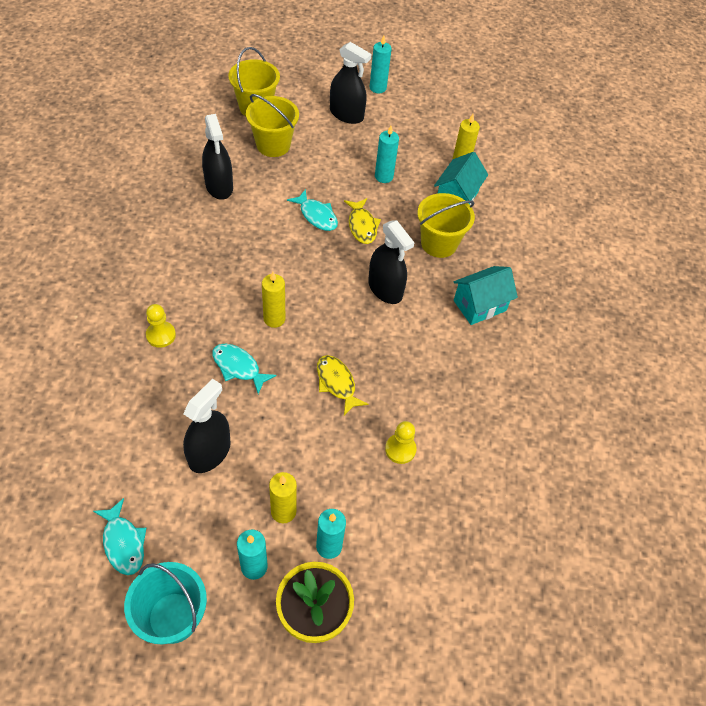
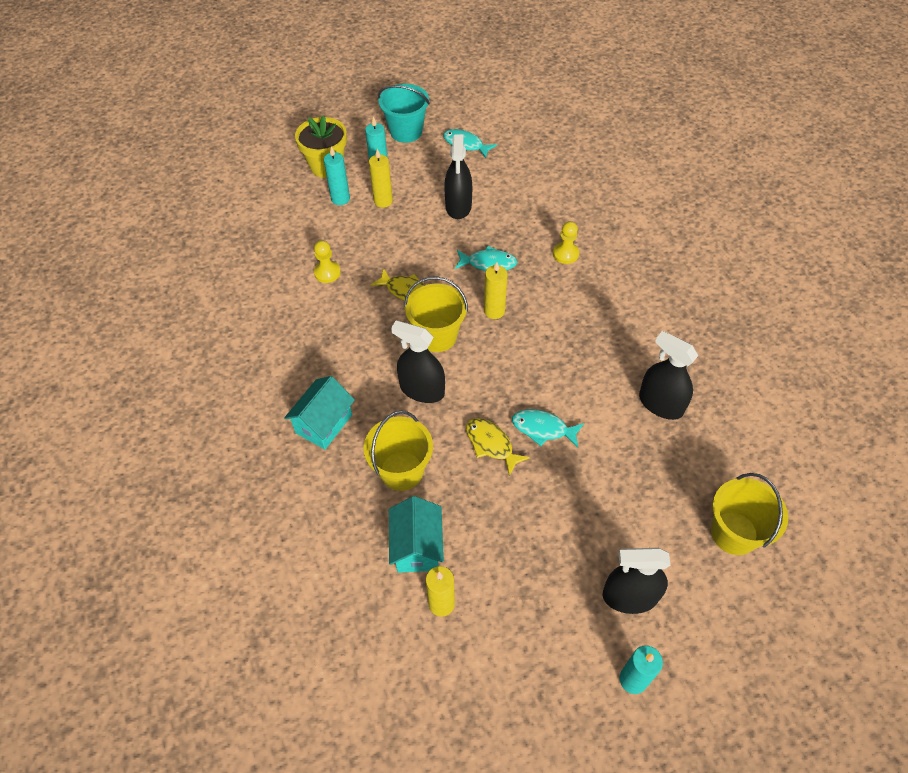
camera: 155 degrees right, 0 degrees up
(273, 145) = (663, 490): yellow bucket -> yellow bucket (437, 336)
(384, 176) = (515, 524): turquoise candle -> none

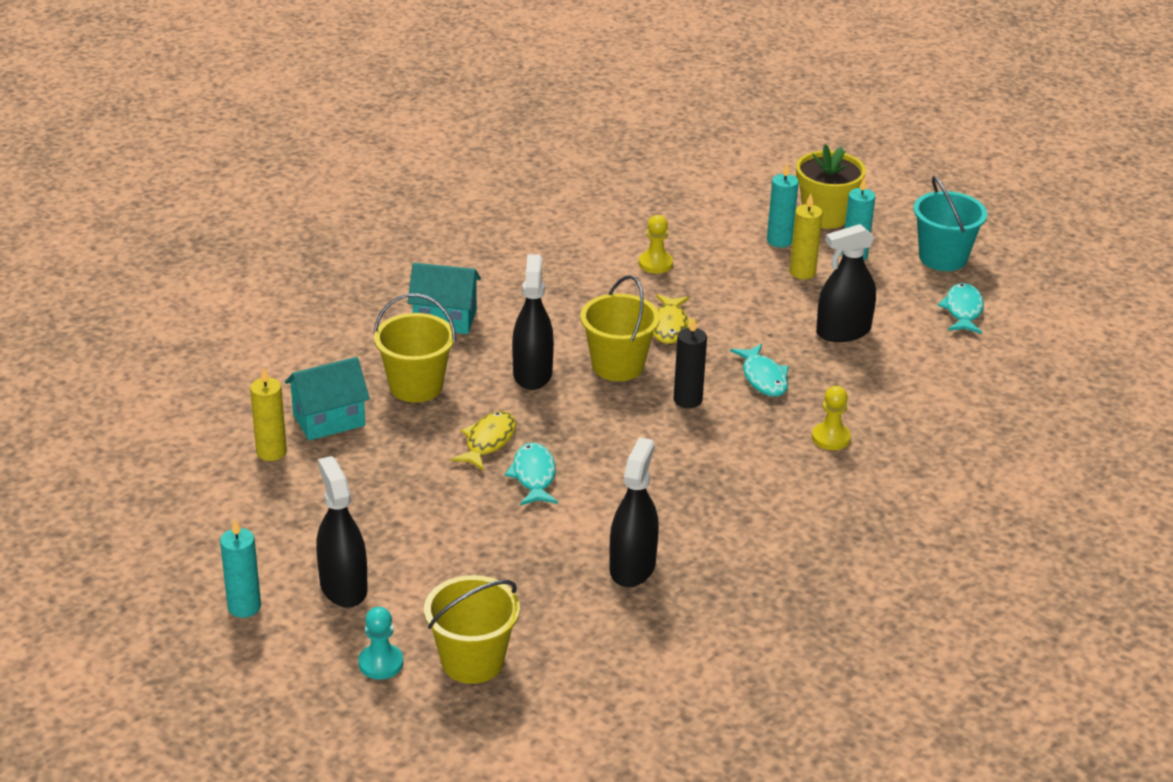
camera: 65 degrees right, 20 degrees down
(494, 311) = (687, 400): yellow candle -> black candle
(723, 595) = (381, 663): none -> turquoise pawn

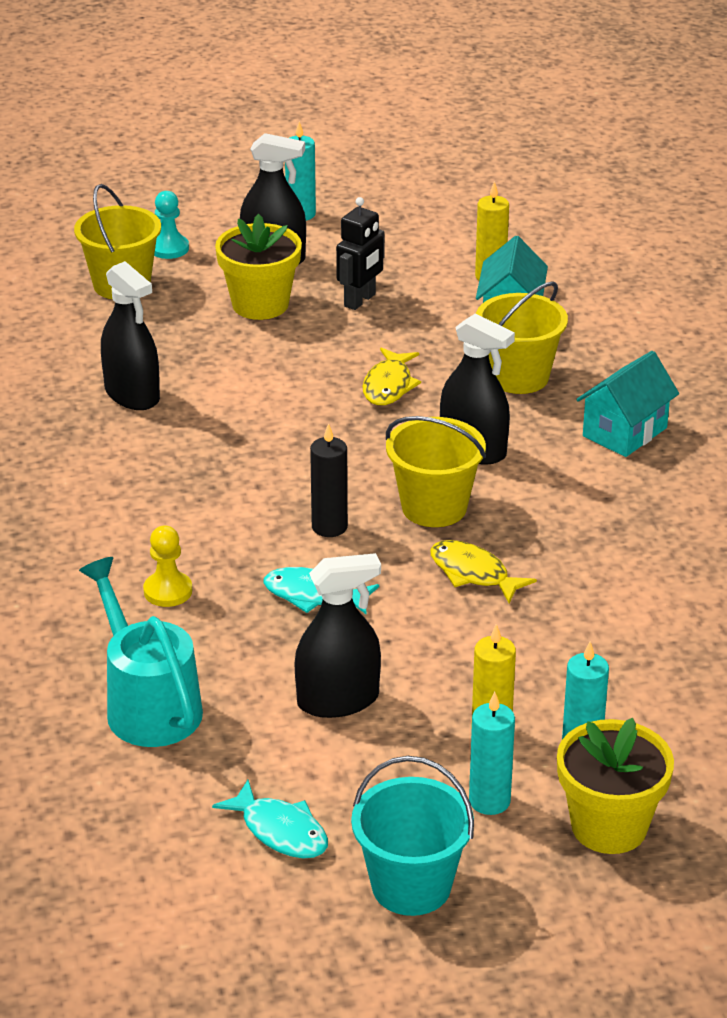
camera: 125 degrees right, 0 degrees up
(372, 506) = (360, 300): none -> black robot
(429, 560) = (260, 304): none -> yellow flower pot
(488, 441) = (389, 385): yellow fish -> yellow fish turned 45 degrees clockwise
(533, 476) = (311, 391): turquoise fish -> none
(655, 263) = (614, 620): yellow pawn -> none
(843, 331) = (338, 700): black spray bottle -> black spray bottle turned 60 degrees clockwise
(935, 398) = (147, 704): none -> turquoise watering can

